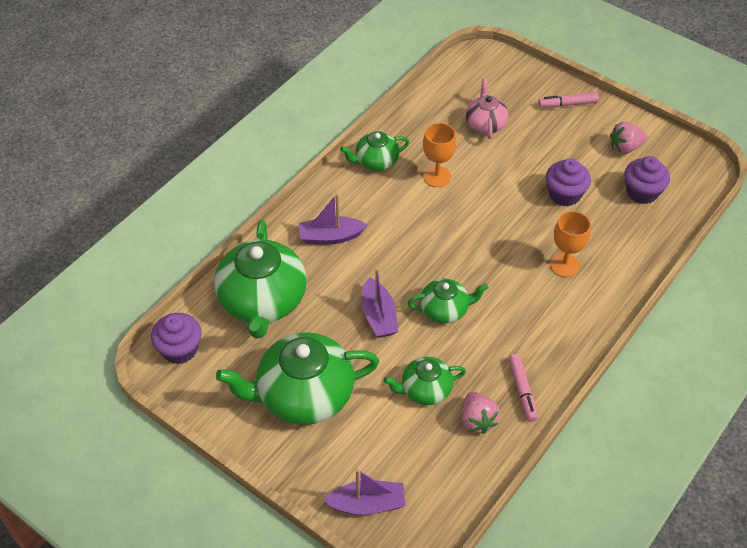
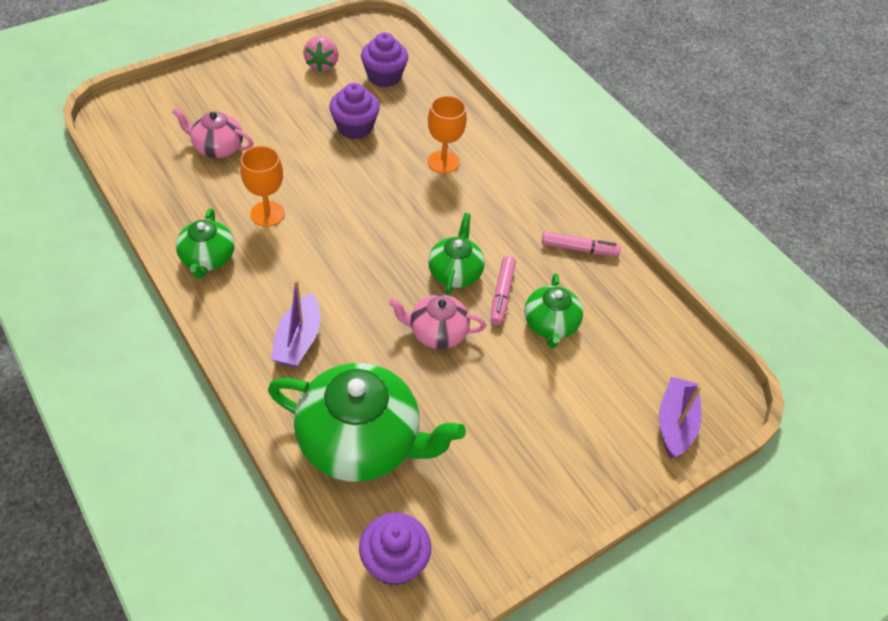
camera: 75 degrees left, 0 degrees up
(304, 395) = (517, 440): green teapot -> none
(378, 316) = (437, 332): purple boat -> pink teapot
(477, 420) = (601, 295): pink strawberry -> none
(567, 104) = (236, 78): pink marker -> pink marker (502, 294)

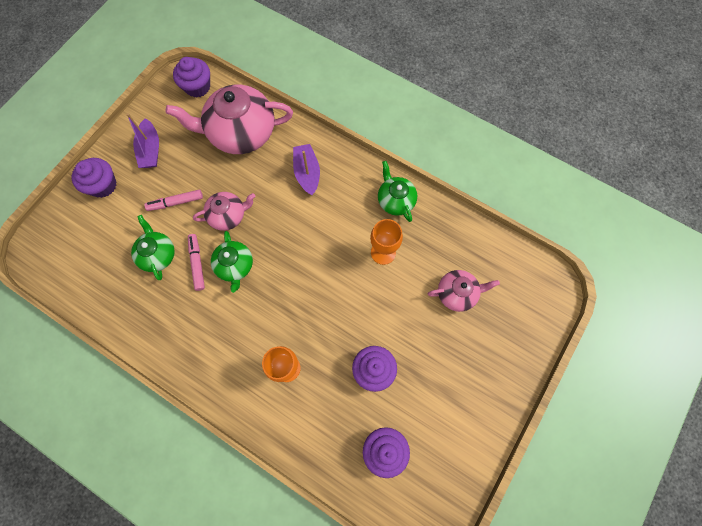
camera: 160 degrees right, 20 degrees up
(322, 65) = (444, 435): pink strawberry -> none
(361, 442) = (241, 133): green teapot -> pink teapot
(579, 249) = (154, 330): pink marker -> pink marker (175, 202)
(606, 452) = (103, 185): none -> purple cupcake
(675, 423) = (64, 221): purple boat -> purple boat (150, 150)

